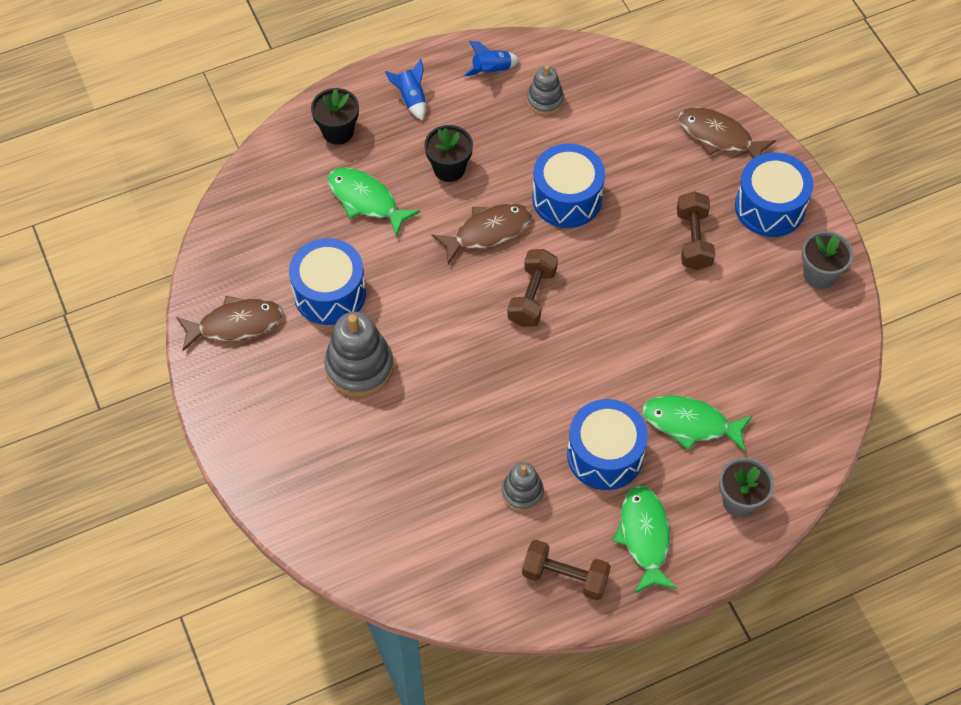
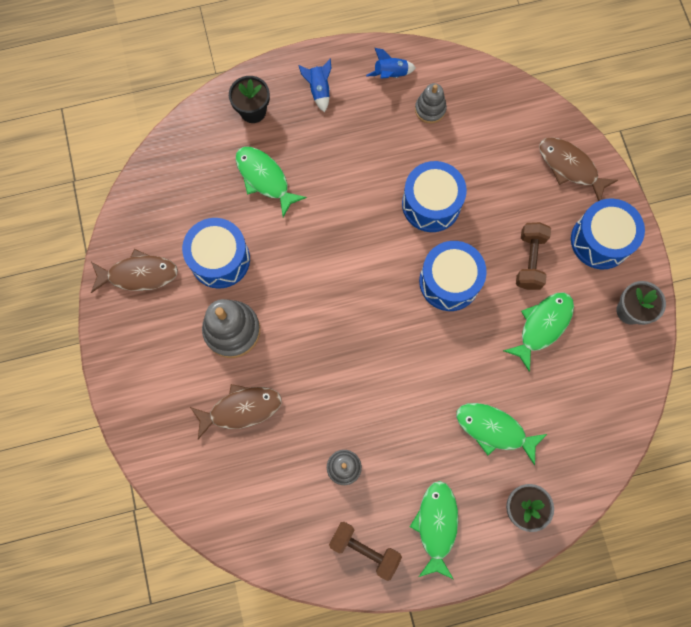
camera: 10 degrees right, 15 degrees up
(449, 168) = (338, 160): black flower pot -> none
(488, 232) = (359, 224): brown fish -> brown fish (241, 409)
(532, 296) = (385, 290): brown dumbbell -> none
(605, 455) = (418, 445): blue drum -> blue drum (449, 281)
(722, 306) = (542, 326): none -> green fish

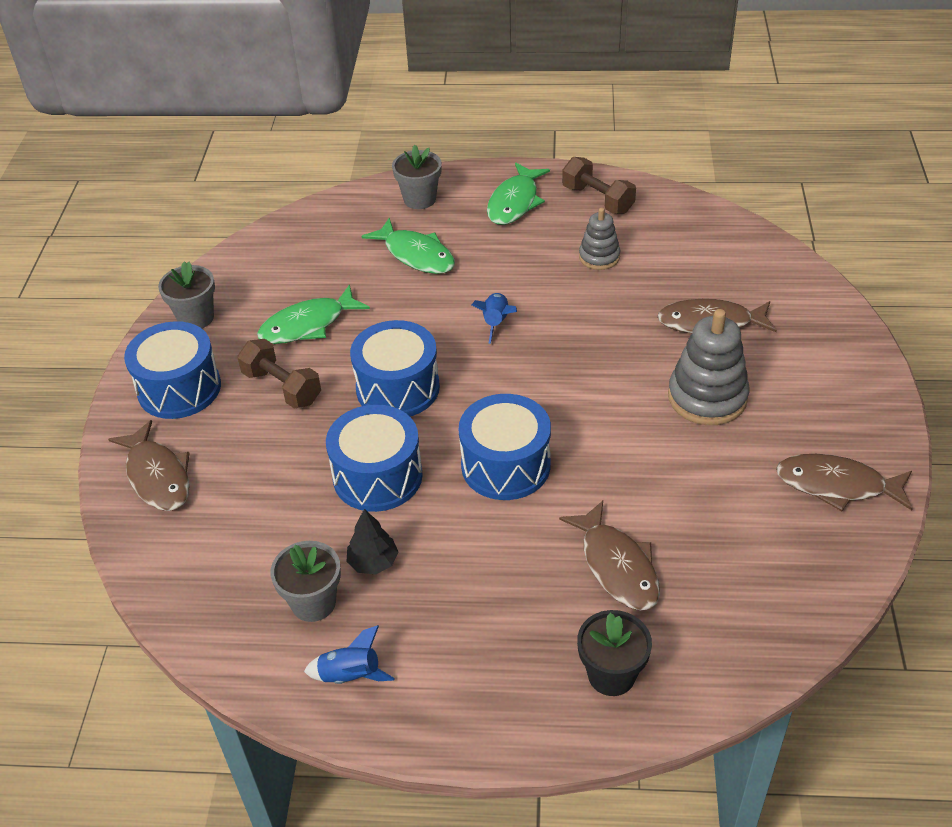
camera: 160 degrees left, 30 degrees down
(220, 259) = (710, 477): blue drum -> blue drum (505, 465)
(265, 179) = (617, 566): green fish -> brown fish
(319, 90) = (484, 681): blue rocket -> blue rocket (496, 323)
(407, 143) = (373, 562): none -> black tree
(430, 109) = (313, 603): grey stacking toy -> grey flower pot
(530, 260) = (282, 387): brown dumbbell -> brown dumbbell turned 75 degrees counterclockwise

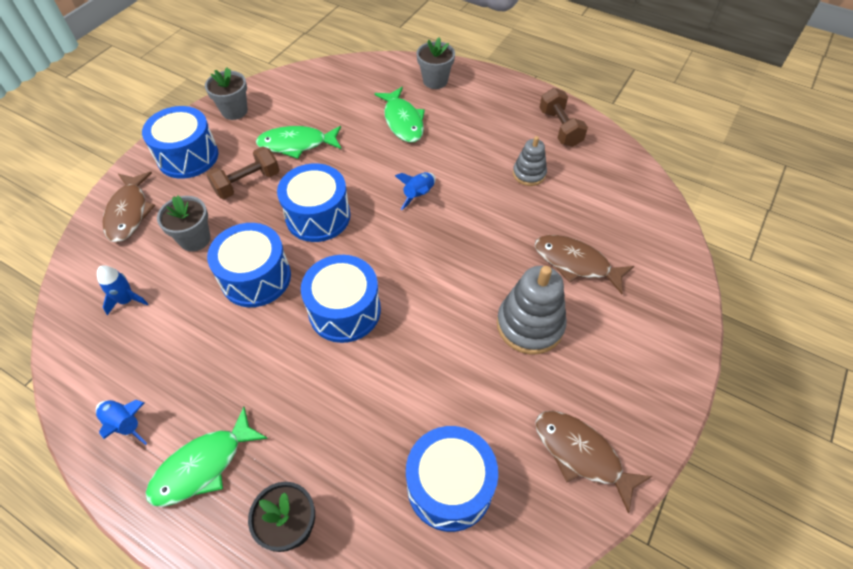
camera: 25 degrees right, 10 degrees up
(240, 563) = (127, 300): none -> blue rocket
(282, 387) = (247, 183): brown dumbbell -> brown dumbbell turned 75 degrees clockwise
(313, 603) = (146, 354): grey flower pot -> grey flower pot (195, 239)
(373, 562) = (204, 342): black tree -> none
(515, 202) = (498, 107): green fish -> green fish (203, 465)
(617, 566) = (362, 434): brown fish -> none
(737, 568) = (449, 486): none -> blue drum

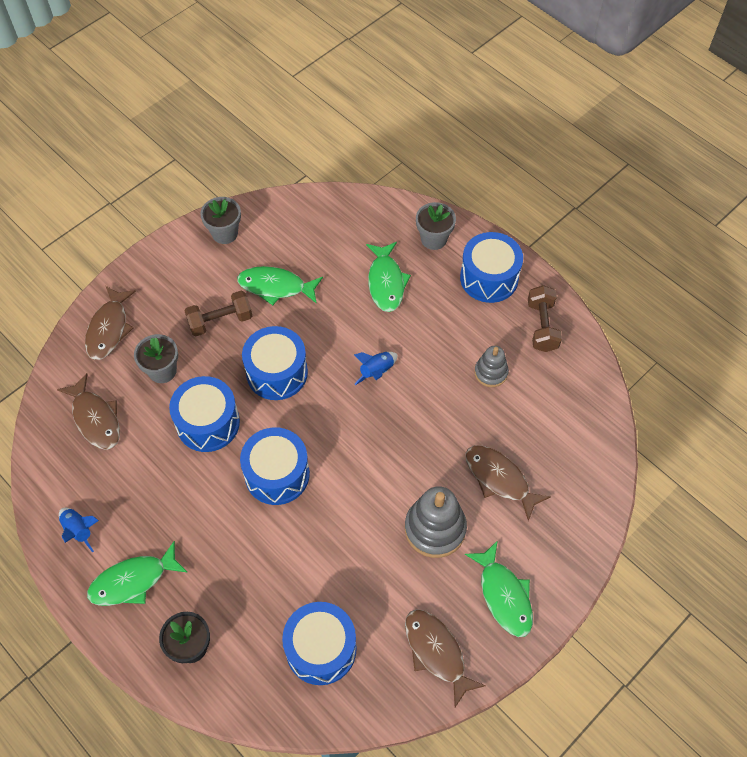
camera: 15 degrees right, 5 degrees up
(127, 300) = (95, 418): blue rocket -> brown fish
(188, 156) = (171, 278): blue drum -> blue drum (489, 278)
(627, 374) = (503, 595): none -> green fish

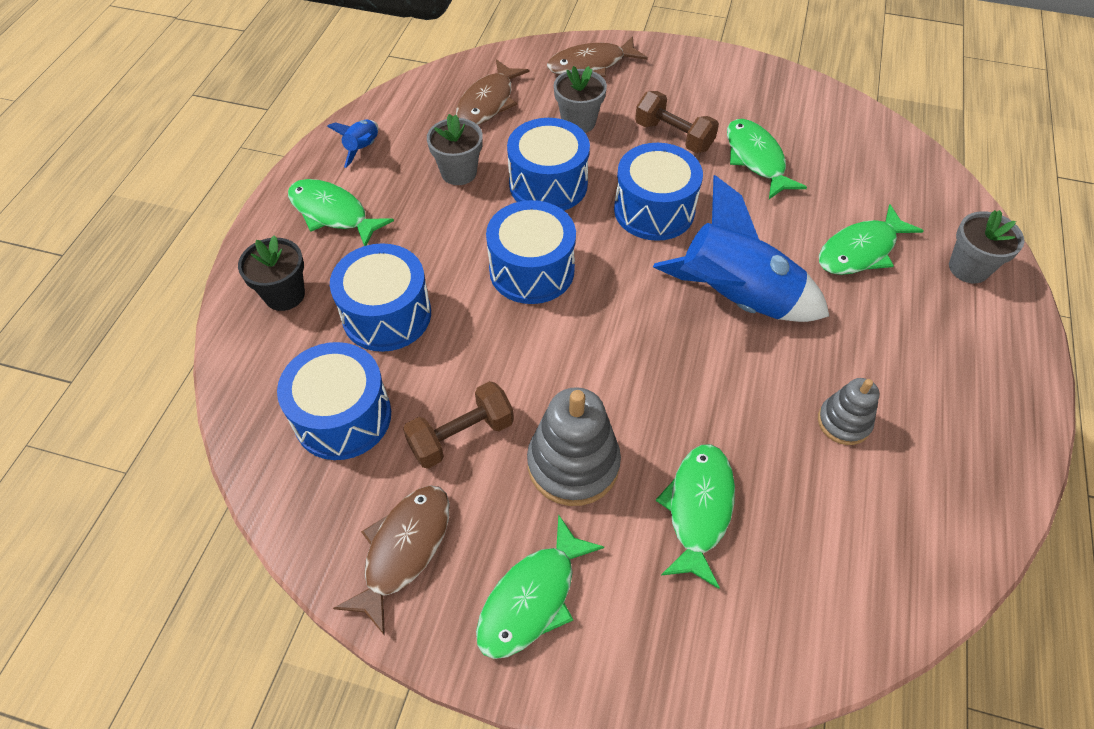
camera: 60 degrees right, 5 degrees down
(225, 233) = (778, 90): grey flower pot -> grey flower pot (459, 172)
(376, 372) = (735, 299): blue rocket -> blue rocket, size x2.28
(489, 278) = (978, 353): blue drum -> blue drum (387, 315)
(500, 479) = (698, 509): brown fish -> green fish
(542, 326) = (971, 451): brown dumbbell -> brown dumbbell (461, 436)

